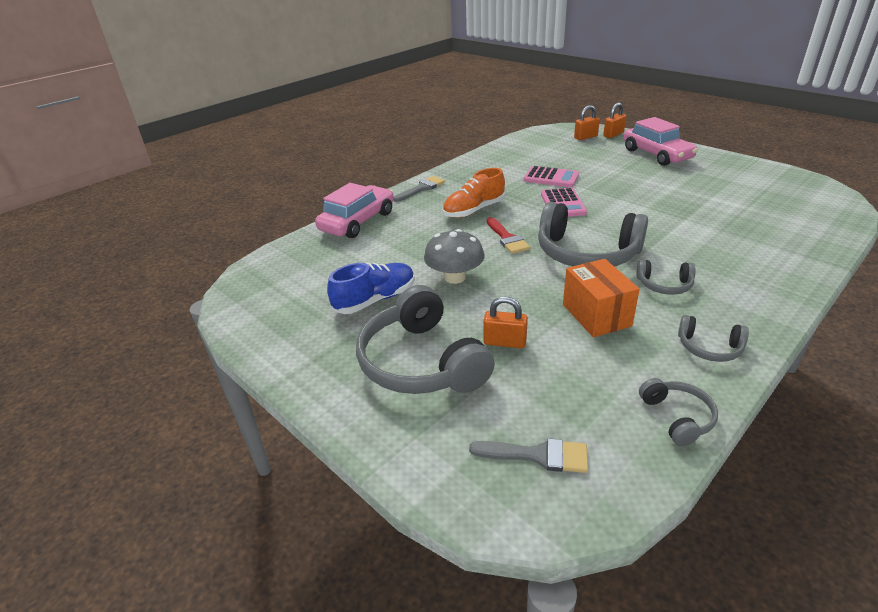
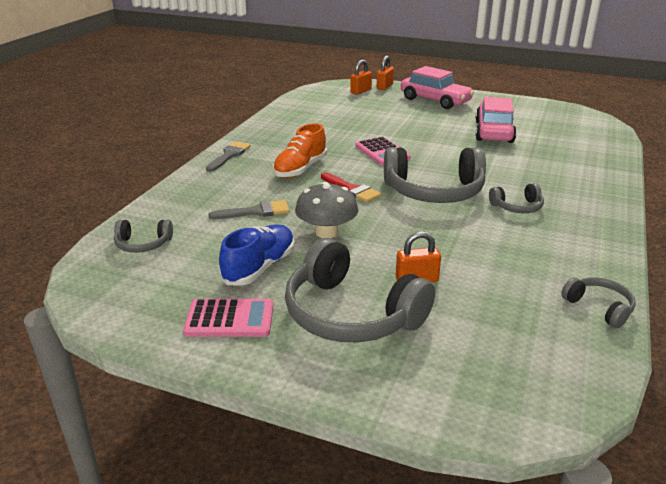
camera: 25 degrees left, 5 degrees down
(357, 221) = (181, 196): pink car -> pink car (493, 131)
(538, 455) = (514, 366): grey brush -> grey brush (255, 212)
(551, 178) = (354, 130): pink calculator -> pink calculator (230, 319)
(596, 315) = (479, 241): orange box -> none
(709, 347) = (585, 249): grey headphones -> grey headphones (143, 244)

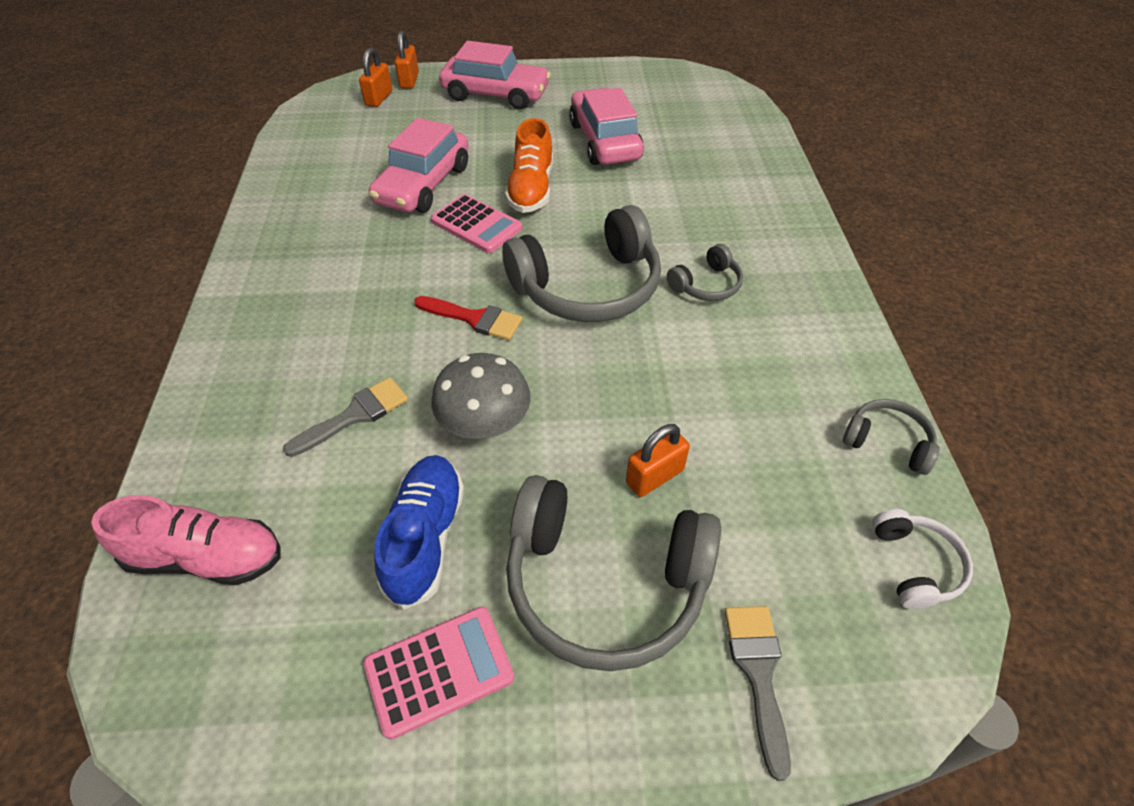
camera: 25 degrees left, 20 degrees up
(143, 244) = (206, 558): grey headphones -> pink shoe
(229, 155) = (245, 299): grey brush -> grey brush (758, 673)
(300, 169) = (375, 296): orange shoe -> orange shoe (531, 189)
(361, 130) = (423, 185): none -> pink car
(575, 368) = (915, 565): none -> white headphones

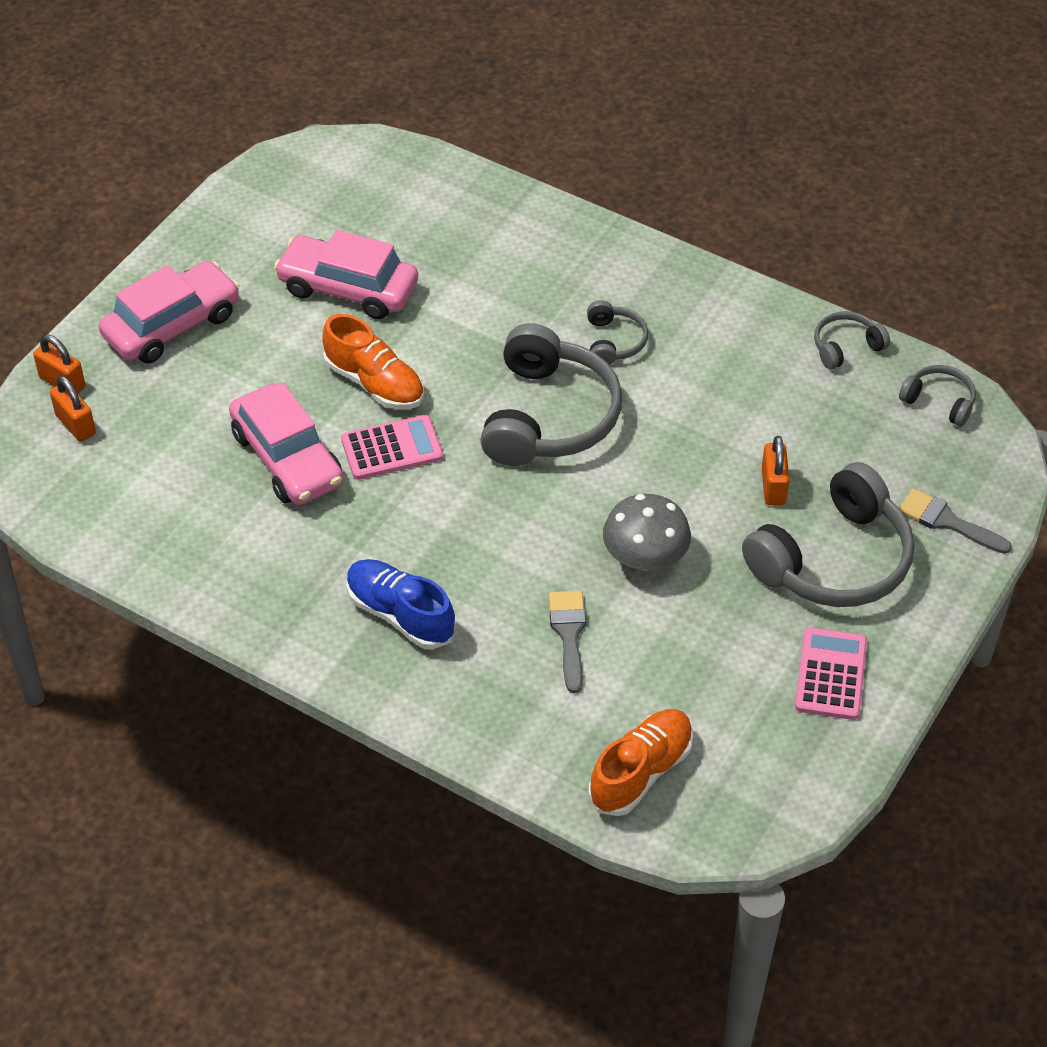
camera: 55 degrees left, 0 degrees up
(206, 558) = (641, 772): pink shoe -> orange shoe
(425, 538) = (723, 639): blue shoe -> blue shoe (400, 614)
(474, 318) = (521, 509): red brush -> none
(915, 565) = (939, 401): white headphones -> grey headphones

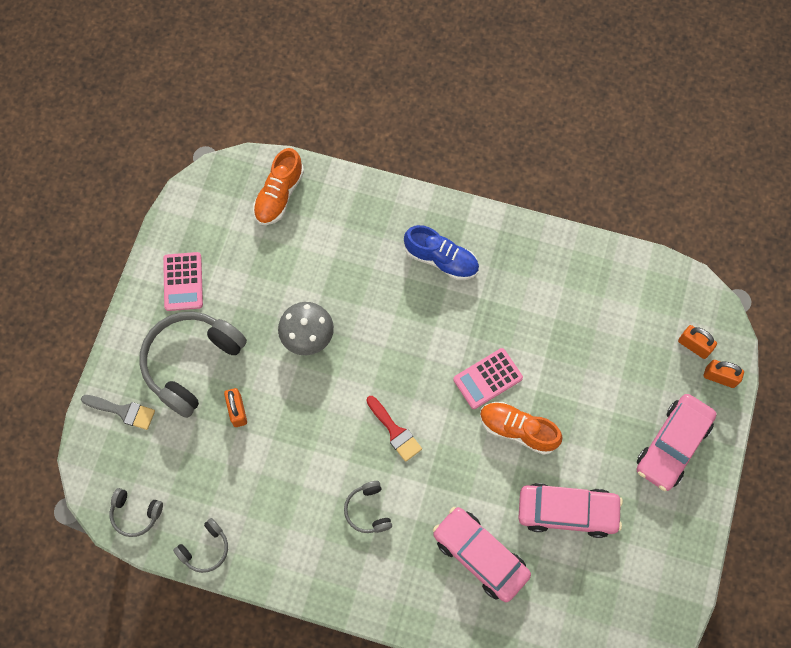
camera: 165 degrees right, 20 degrees up
(287, 458) = (550, 354): pink car -> pink car (480, 556)
(548, 416) = (395, 431): grey headphones -> red brush
(569, 634) = (340, 271): grey brush -> none

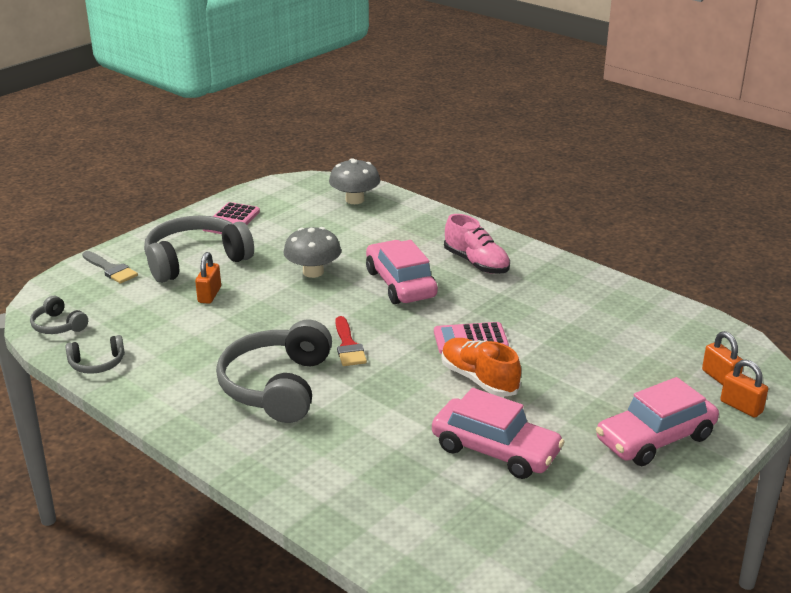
camera: 25 degrees right, 40 degrees down
(279, 195) = (355, 200): orange shoe -> grey mushroom
(368, 510) = (277, 386): grey headphones -> grey headphones, size x2.09
(441, 259) = (476, 263): blue shoe -> pink shoe
(480, 556) = (371, 452): pink car -> pink car (400, 284)

